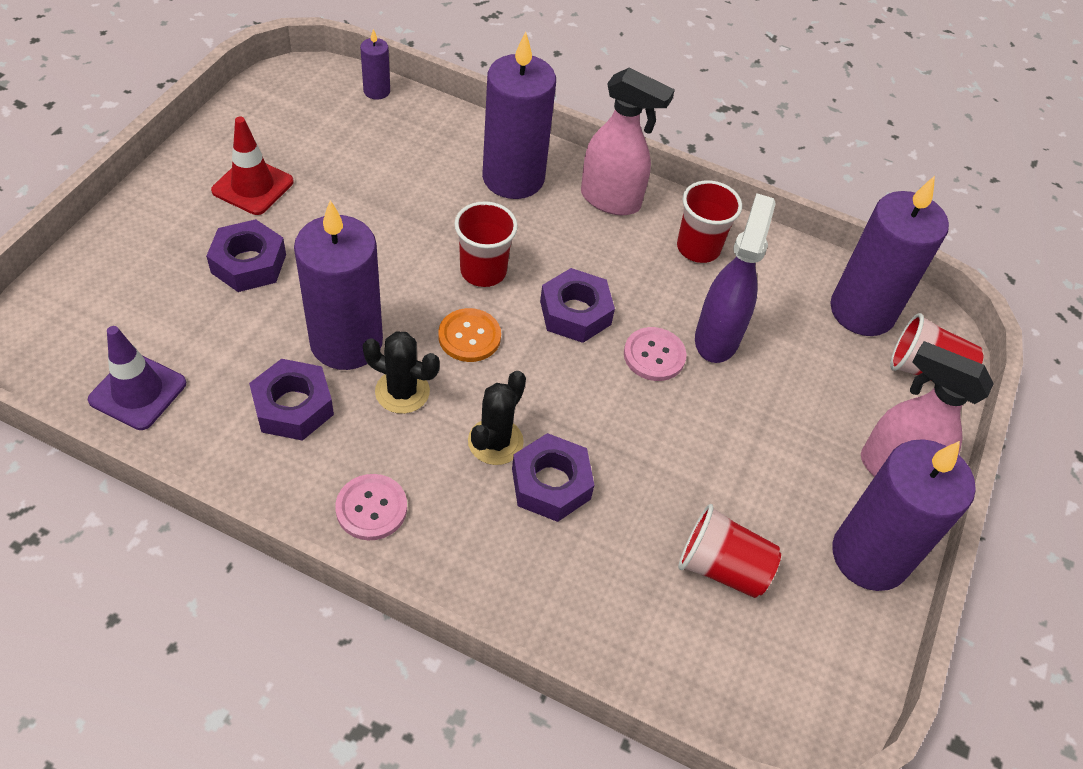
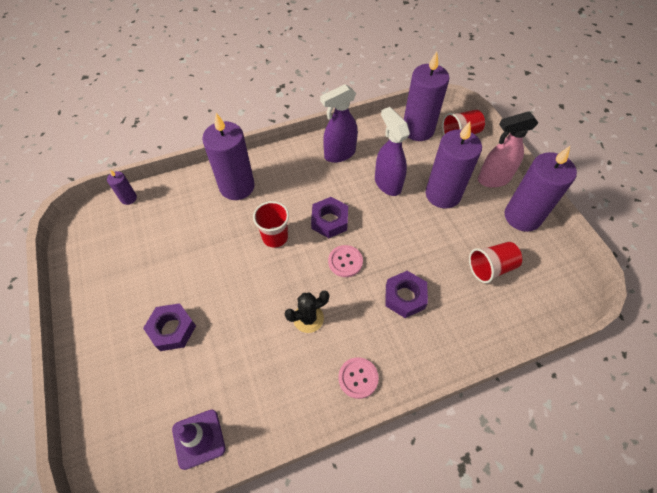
camera: 40 degrees left, 5 degrees up
(253, 186) = (127, 293): red traffic cone -> none
(293, 406) = (274, 371): purple nut -> none
(346, 342) = (260, 321): purple candle -> purple candle (443, 194)
(469, 336) = (304, 269): orange button -> none
(495, 441) = (366, 301): black cactus -> none
(611, 200) = (286, 163): pink spray bottle -> none
(654, 355) = (376, 211): pink button -> pink button (345, 261)
(698, 248) = (339, 154): red cup -> purple spray bottle

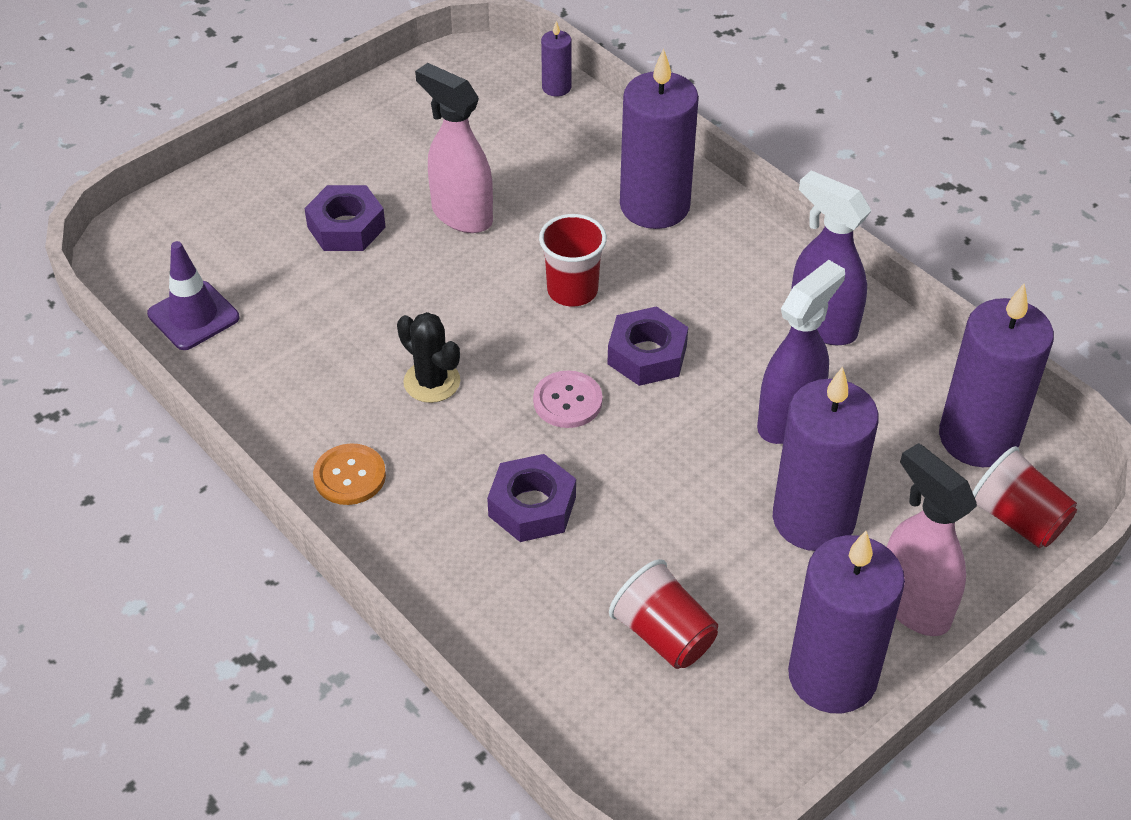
camera: 70 degrees right, 10 degrees down
(196, 269) = (461, 215): none -> pink spray bottle
(358, 378) = (349, 476): pink button -> orange button

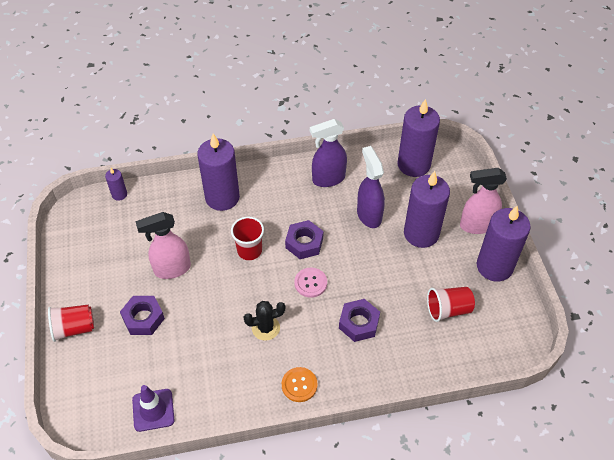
camera: 60 degrees left, 5 degrees up
(1017, 519) = (456, 175): red cup -> red cup (74, 328)

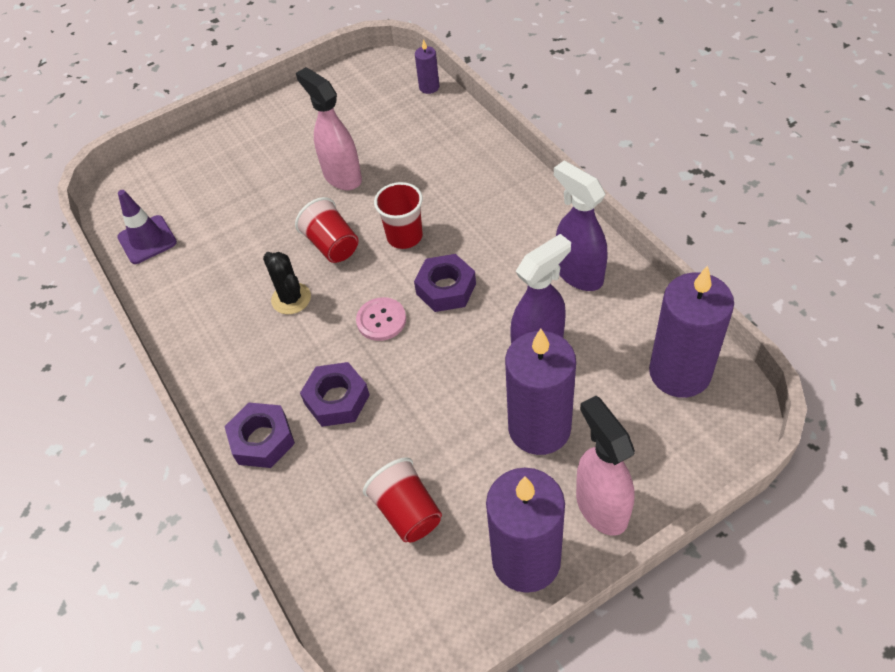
camera: 75 degrees right, 0 degrees up
(74, 328) = (230, 133): red cup -> red cup (332, 245)
(143, 318) = (263, 181): purple nut -> purple nut (262, 440)
(222, 197) = (477, 176): purple candle -> none
(299, 385) = (218, 365): orange button -> none

